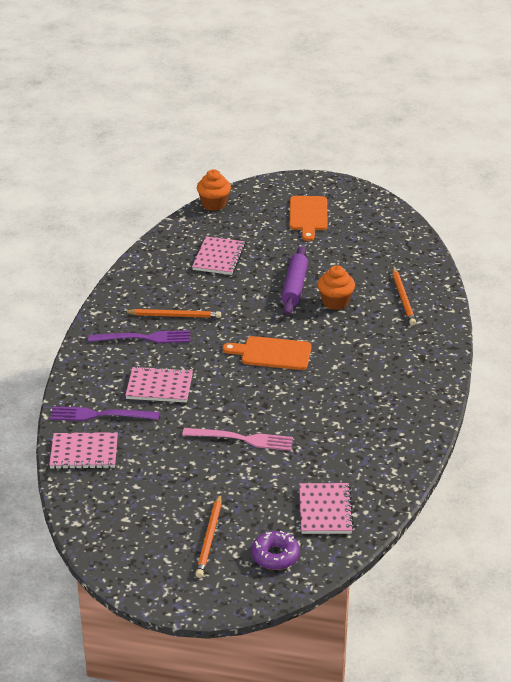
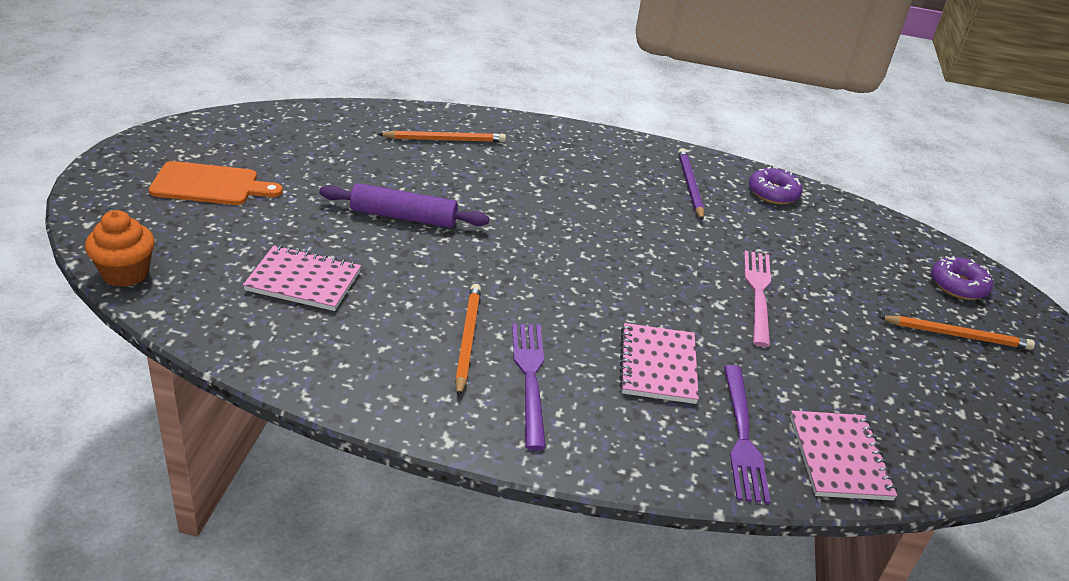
camera: 95 degrees left, 0 degrees up
(272, 353) = (566, 251): orange cutting board -> none
(325, 510) = (865, 242): pink notebook -> none
(335, 302) = (447, 188): orange cupcake -> none
(381, 418) = (690, 186): none -> purple pencil
(386, 466) = (773, 193): none -> purple donut

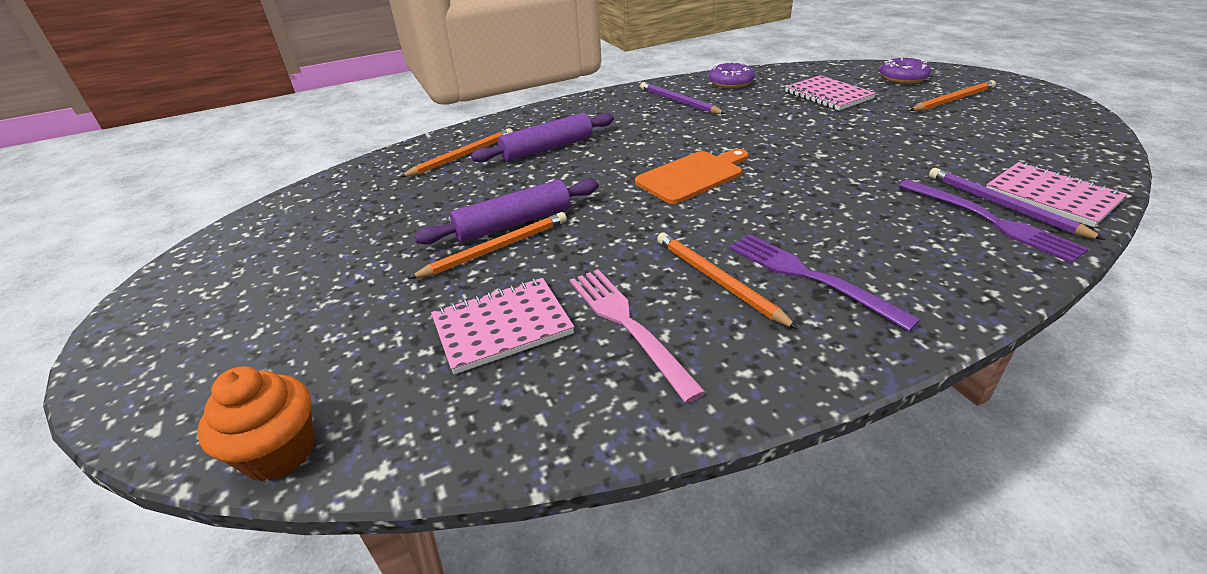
camera: 30 degrees left, 0 degrees up
(210, 185) = (276, 301): orange cutting board -> orange cutting board (692, 176)
(368, 228) = (496, 248): none -> orange pencil
(514, 169) = (547, 148): none -> purple rolling pin
(657, 365) = (863, 211): pink notebook -> pink notebook (828, 95)
(758, 293) = (827, 135): pink fork -> pink fork (627, 324)
(779, 435) = (1003, 206): none -> purple pencil

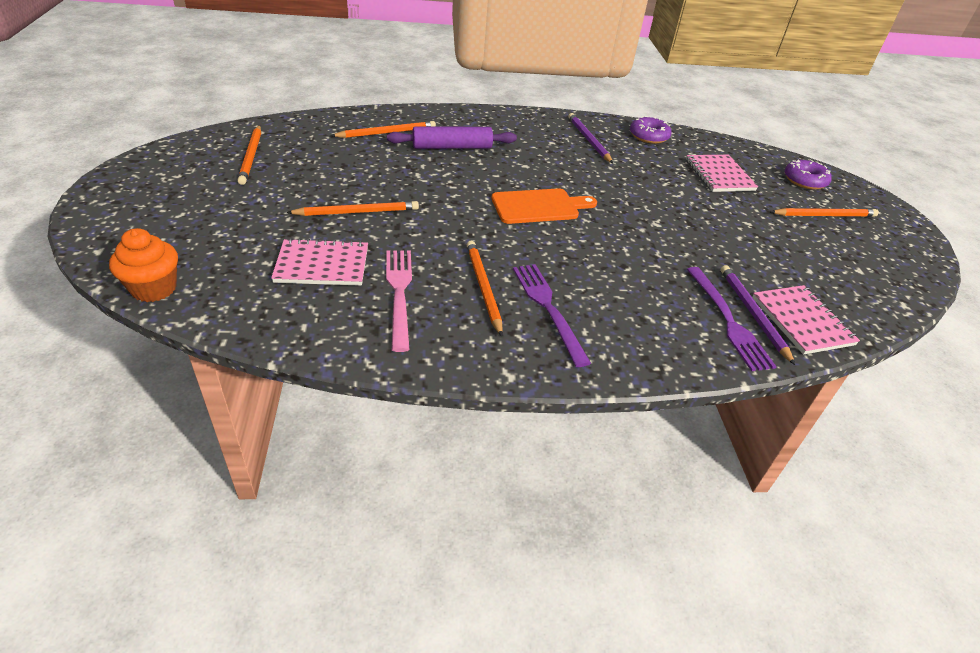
camera: 15 degrees right, 5 degrees up
(313, 230) = (251, 156): none -> orange pencil
(513, 223) = (382, 198): purple rolling pin -> none

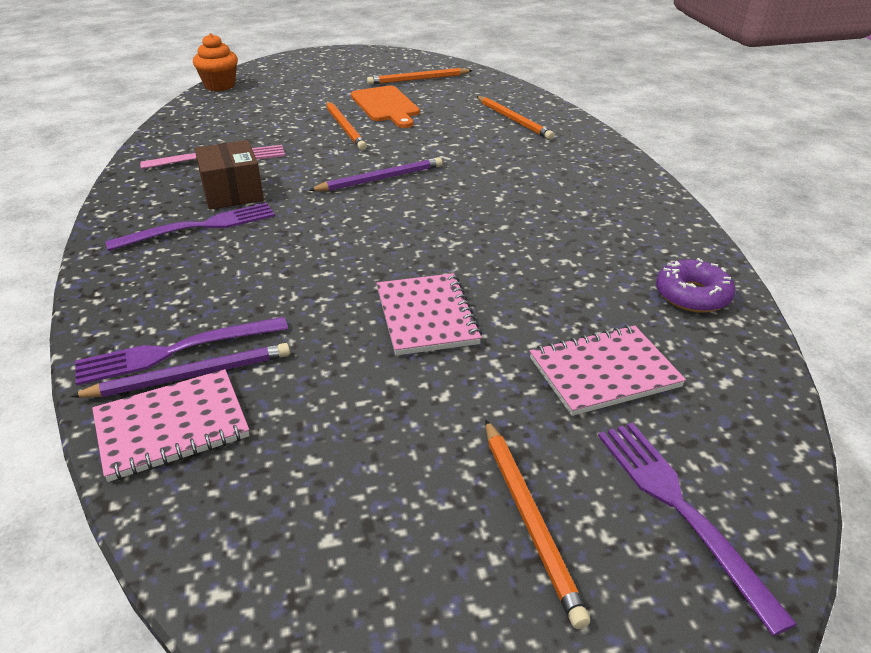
camera: 85 degrees right, 5 degrees down
(322, 265) = (257, 126): pink notebook -> pink notebook (427, 316)
(452, 147) = (510, 153): purple rolling pin -> none
(483, 287) = (232, 192): orange pencil -> brown box
(539, 206) = (400, 212): orange cutting board -> orange cutting board (386, 106)
(588, 140) = (619, 239): purple pencil -> purple pencil (380, 179)
(804, 181) = (680, 509): purple donut -> purple fork

